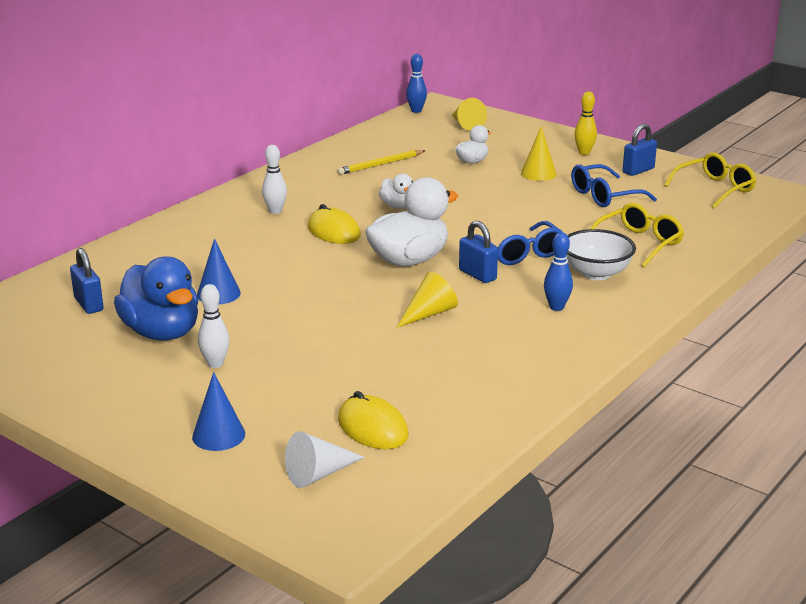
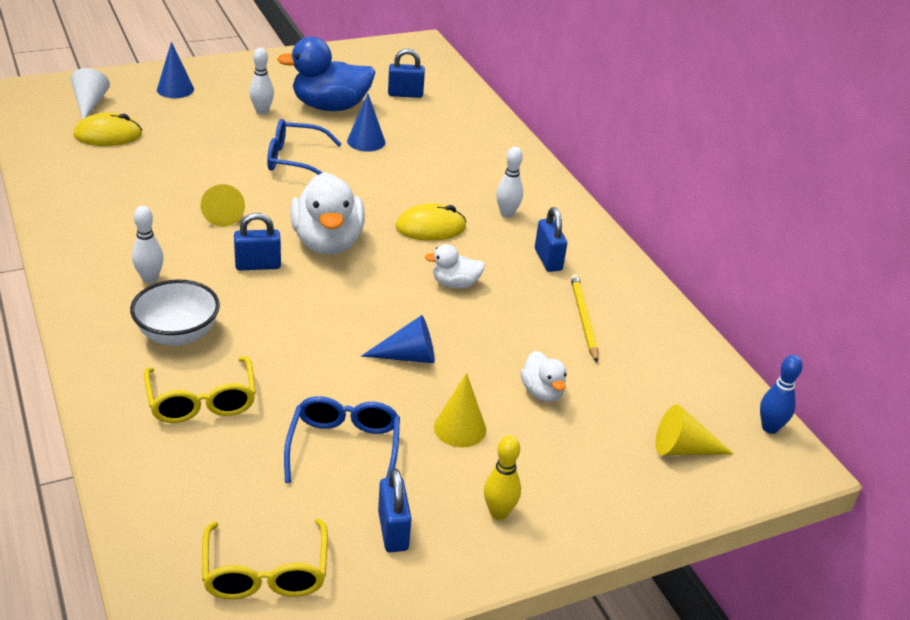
camera: 115 degrees right, 10 degrees up
(323, 186) = (548, 260): none -> blue padlock
(498, 201) = (408, 356): none -> blue cone
(520, 253) = (272, 310): blue glasses -> blue glasses (295, 160)
(556, 307) = (150, 279): blue bowling pin -> white bowling pin

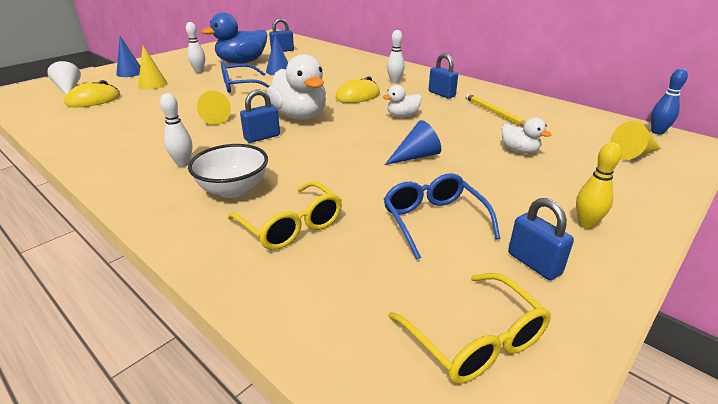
camera: 20 degrees left, 5 degrees down
(460, 428) = (496, 184): yellow cone -> yellow cone (153, 84)

